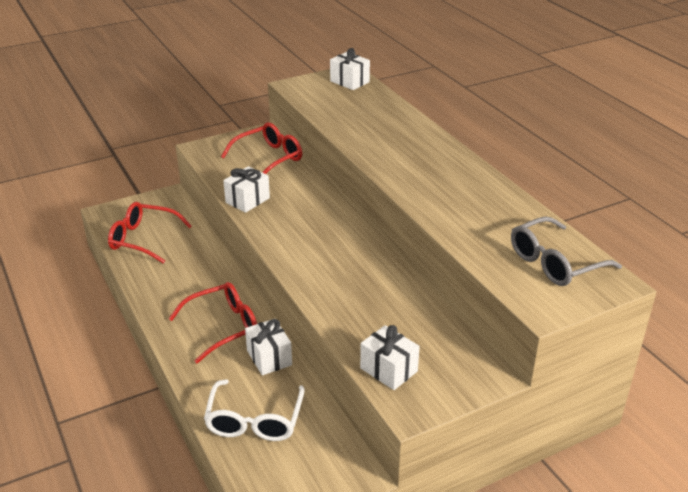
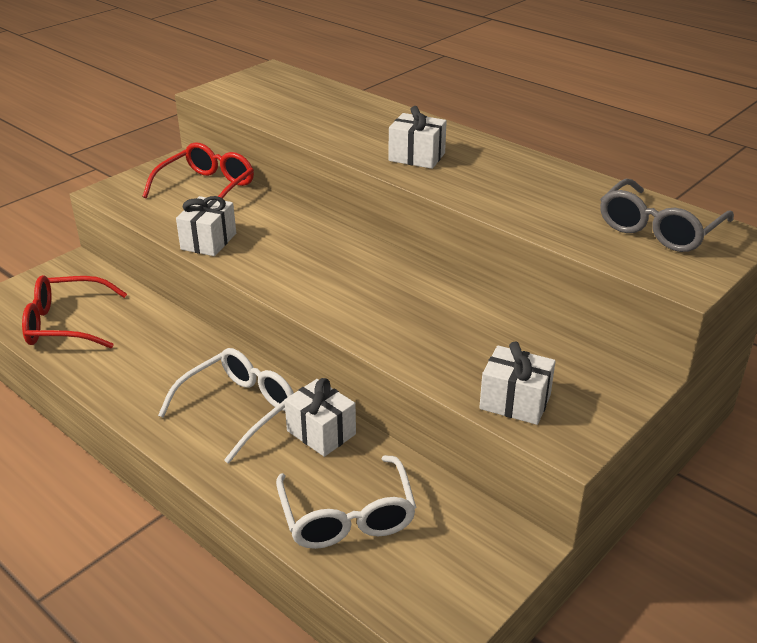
camera: 20 degrees left, 0 degrees up
(223, 327) = (239, 409): red glasses -> white glasses
(349, 81) = (279, 79): white gift -> white gift (417, 157)

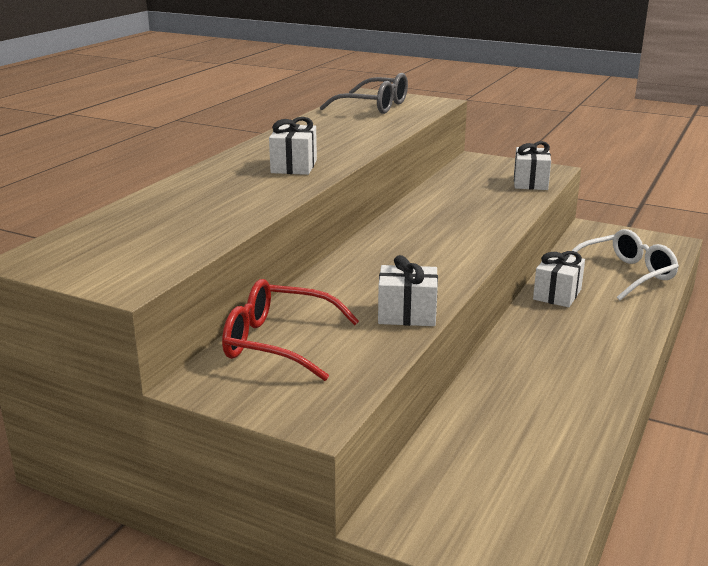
camera: 105 degrees left, 10 degrees down
(65, 324) = (527, 475): red glasses -> none
(239, 409) = (564, 332): white glasses -> none

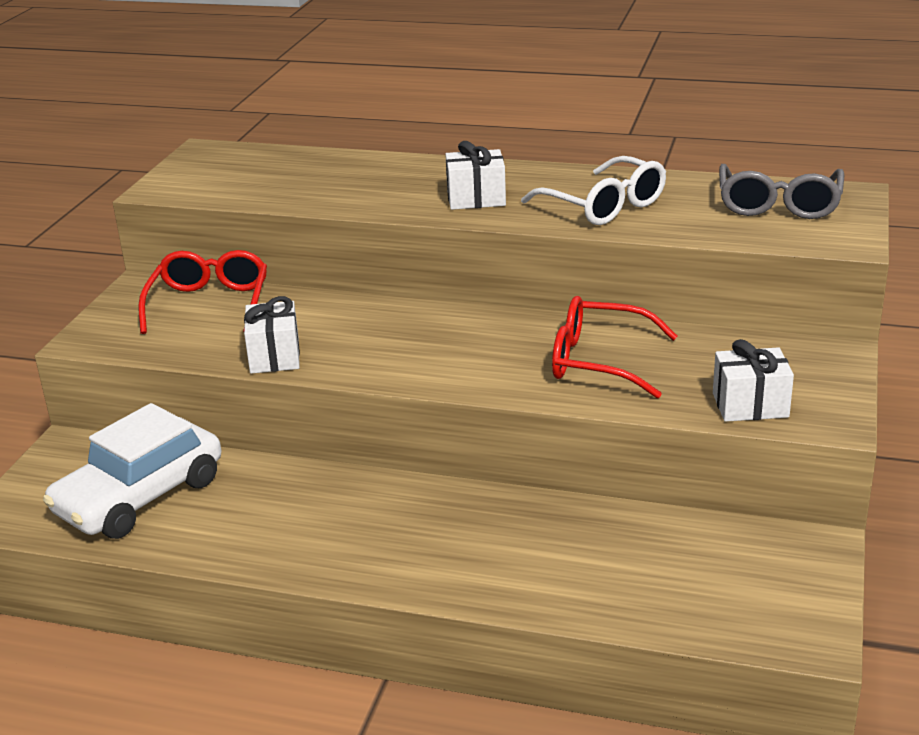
camera: 80 degrees right, 5 degrees up
(463, 209) = (598, 361): none -> red glasses
(503, 466) = (139, 496): none -> white car
(557, 294) = (537, 517): white gift -> none
(625, 274) = (638, 581): white glasses -> white glasses (604, 206)

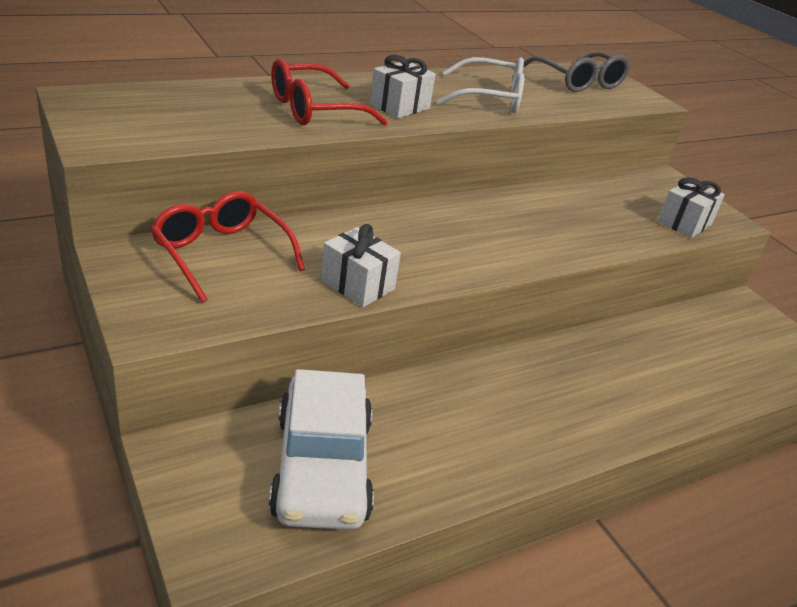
camera: 50 degrees left, 5 degrees up
(598, 361) = (570, 218): red glasses -> red glasses (314, 110)

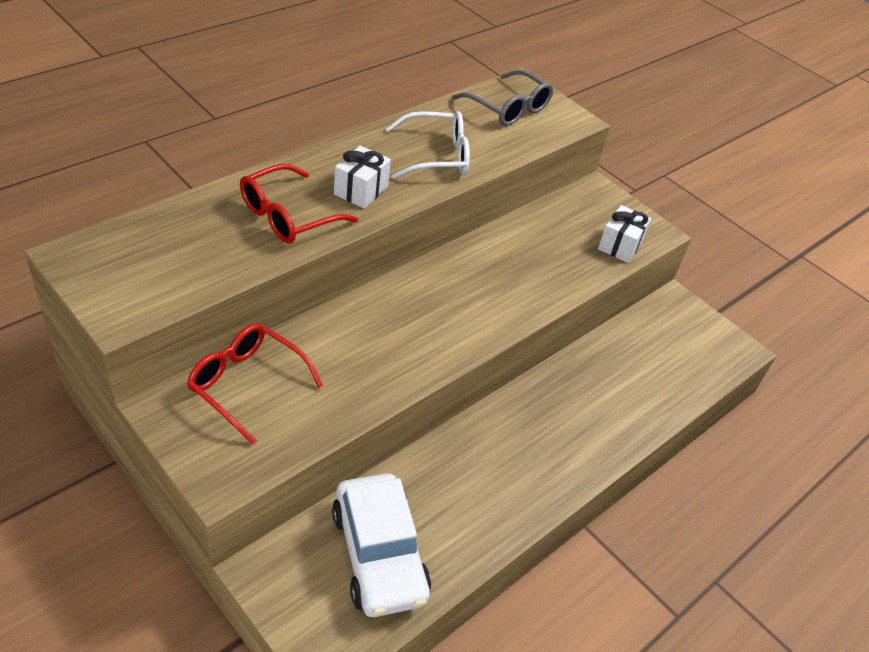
camera: 15 degrees left, 10 degrees up
(357, 285) = (370, 390): white gift -> none

